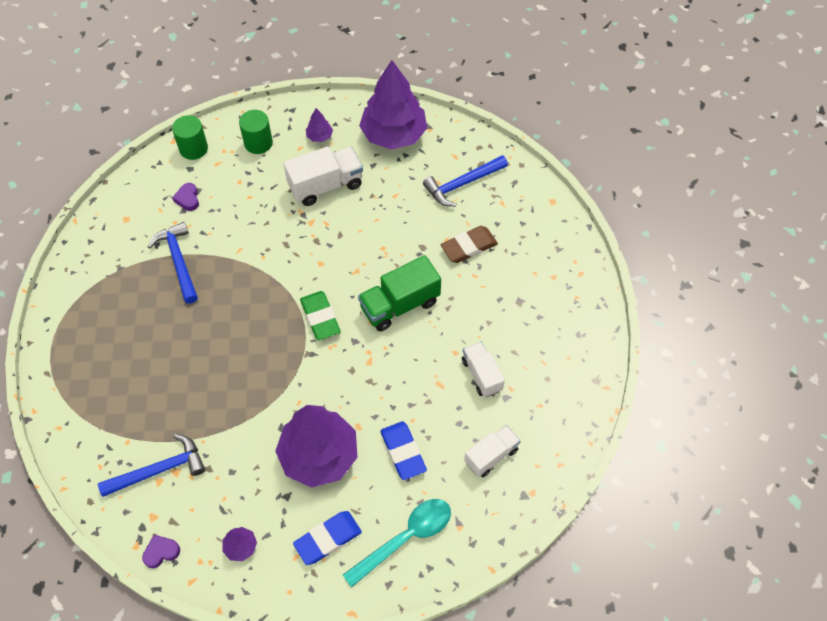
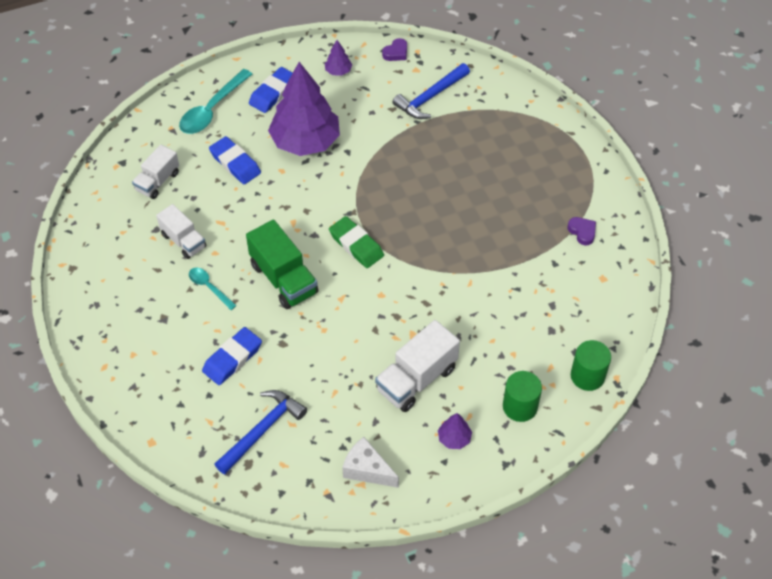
camera: 160 degrees right, 5 degrees down
(178, 261) = (522, 254): blue hammer -> none
(188, 199) = (555, 318): purple heart -> purple heart (582, 232)
(394, 134) = (367, 470): purple tree -> white cheese
(399, 305) = (284, 279): green truck -> green truck turned 105 degrees clockwise
(468, 247) = (232, 359): brown eraser -> blue eraser
(470, 318) = (209, 287): none -> turquoise spoon

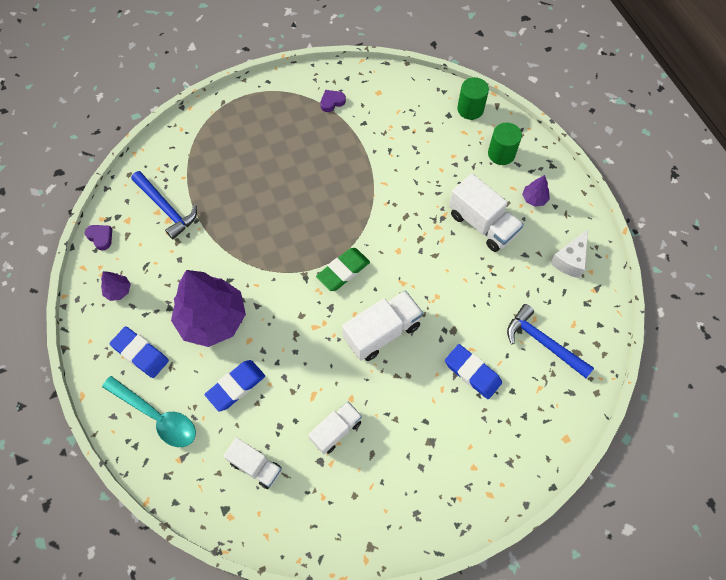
camera: 90 degrees left, 10 degrees up
(209, 287) = (393, 400): turquoise spoon -> none
(284, 279) = (382, 332): green truck -> white truck

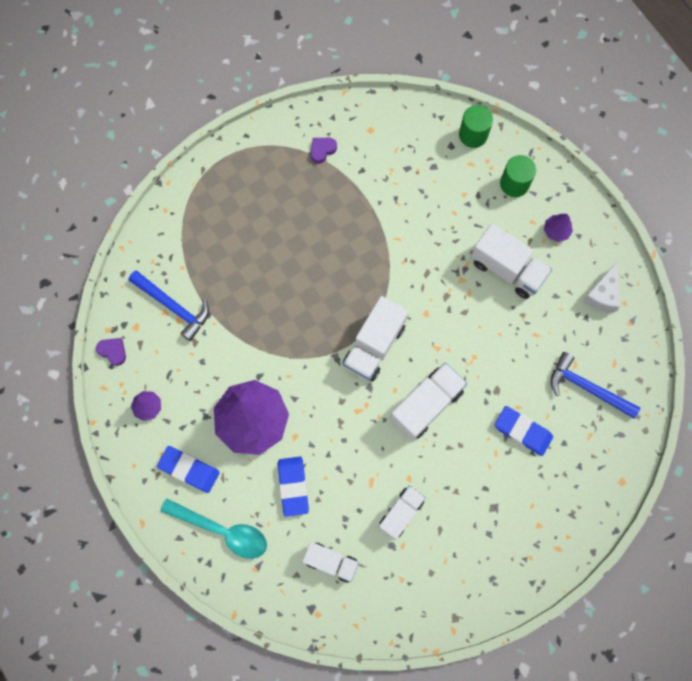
camera: 10 degrees left, 10 degrees up
(236, 386) = (293, 486): blue eraser -> blue eraser turned 45 degrees counterclockwise
(343, 271) = (374, 345): green eraser -> white truck

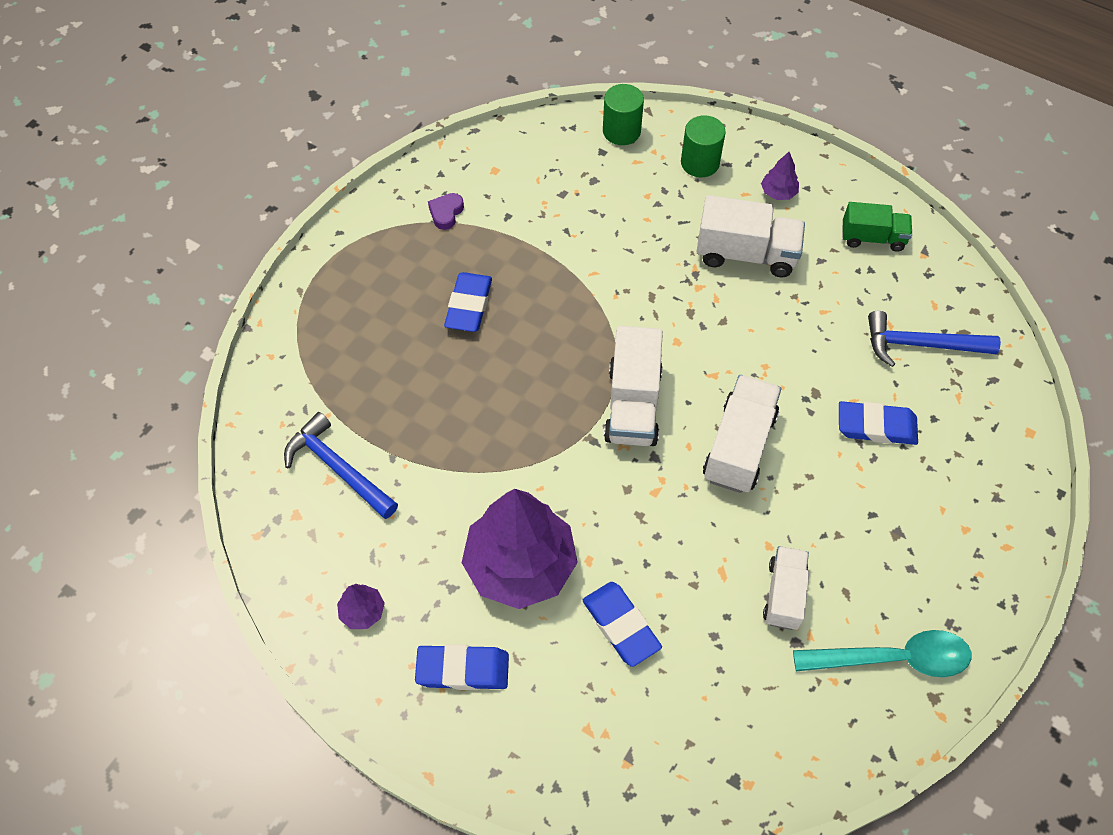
camera: 25 degrees left, 15 degrees down
(113, 351) = (277, 560): purple heart -> none
(173, 307) = (338, 468): blue hammer -> blue hammer turned 150 degrees counterclockwise
(222, 530) = (553, 731): turquoise spoon -> turquoise spoon (893, 658)
(304, 227) = (468, 305): none -> blue eraser
(331, 562) = (727, 702): white truck -> none
(602, 294) = (872, 238): white cheese -> green truck

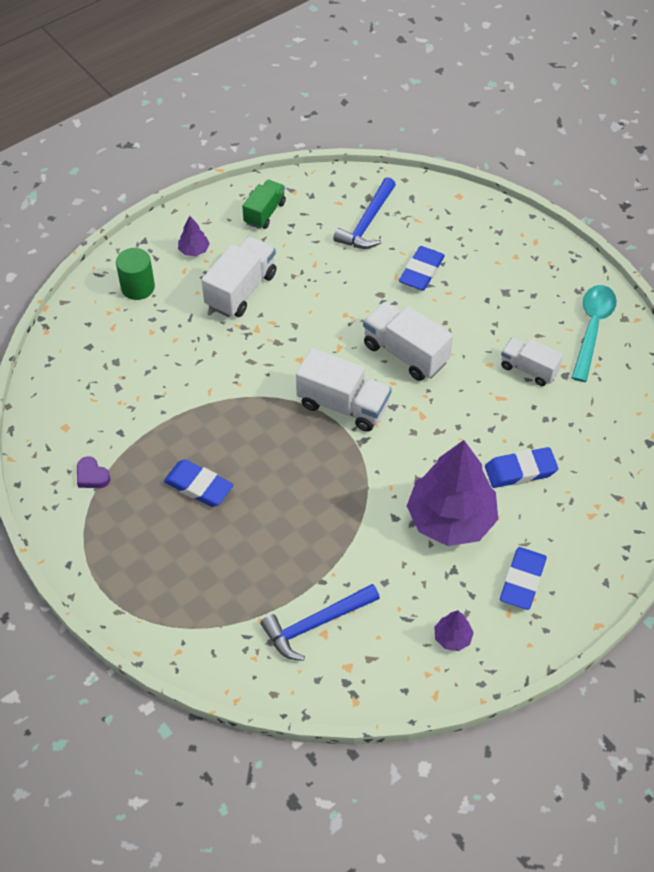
camera: 70 degrees left, 5 degrees down
(621, 131) = (75, 326): green cylinder -> none

